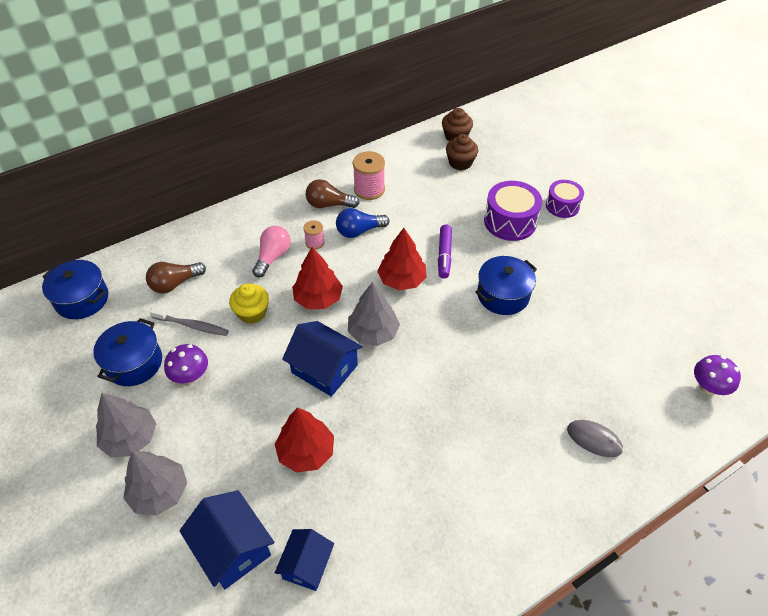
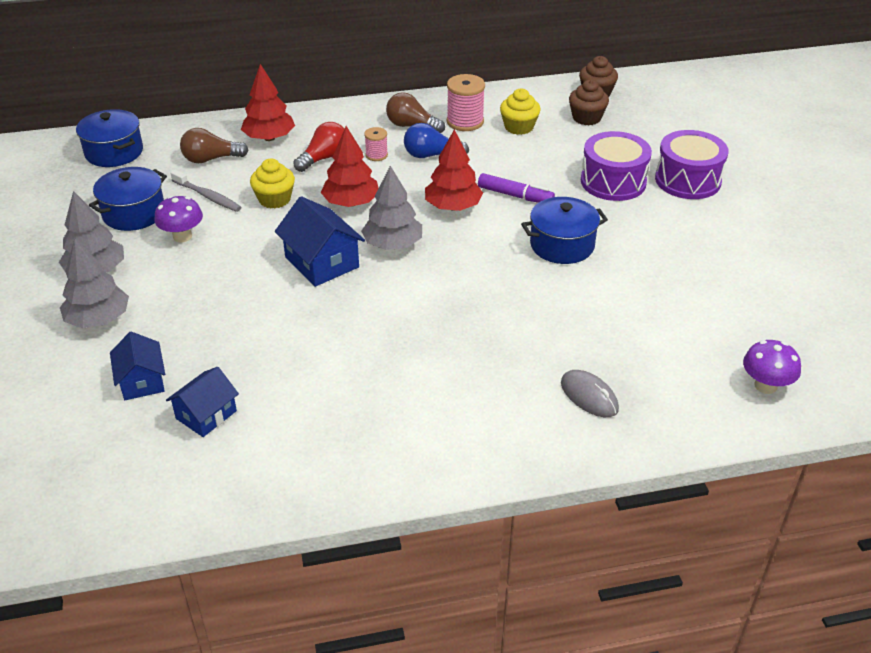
camera: 20 degrees right, 10 degrees down
(232, 548) = (142, 381): blue house -> blue house, size x0.66
(273, 257) = (324, 158): pink light bulb -> red light bulb
(306, 452) = (261, 325): red tree -> red tree (269, 138)
(413, 184) = (519, 127): none -> yellow cupcake
(444, 255) = (515, 196): purple marker -> purple marker turned 90 degrees counterclockwise
(562, 206) = (687, 180): purple drum -> purple drum, size x1.53

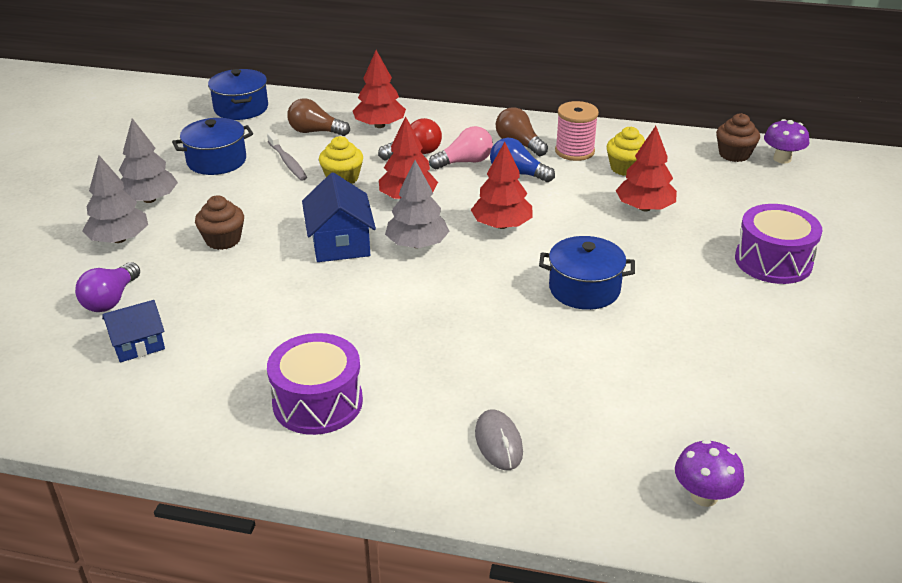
camera: 25 degrees right, 5 degrees down
(142, 381) = (111, 300): blue house -> purple light bulb
(182, 236) = (240, 190): purple mushroom -> purple mushroom (782, 159)
(376, 155) = (465, 162): pink spool -> pink light bulb
(515, 196) = (572, 230): purple marker -> none
(559, 159) = (644, 208): none -> red tree
(586, 118) = (705, 175): brown cupcake -> brown cupcake (223, 240)
(613, 182) = (687, 242): purple drum -> purple drum (318, 402)

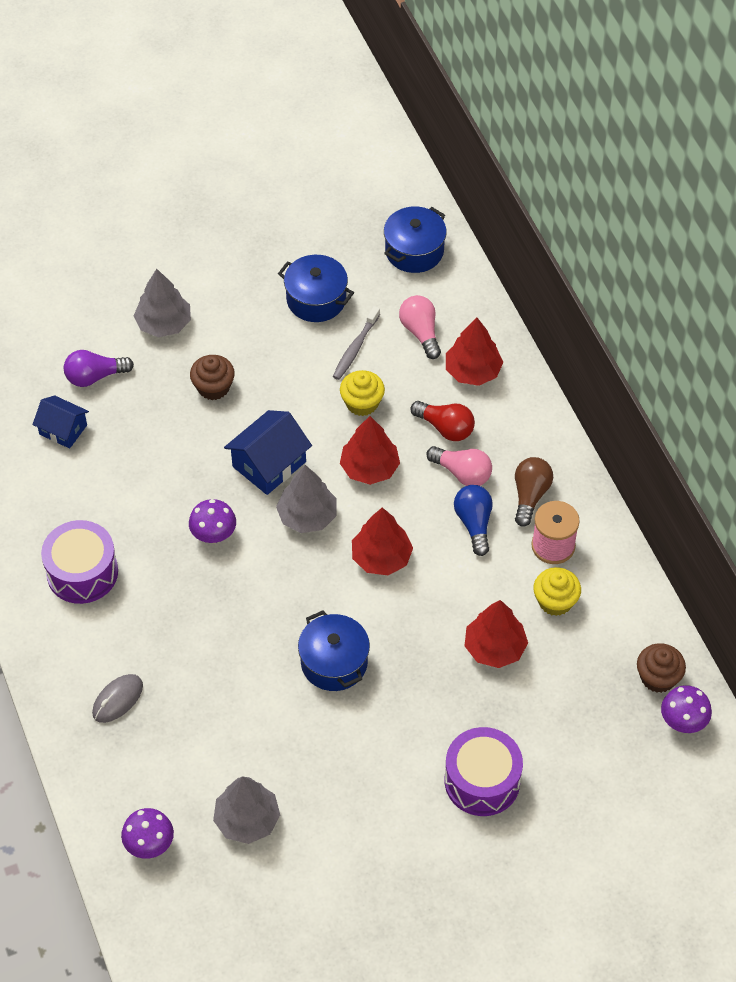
camera: 55 degrees right, 20 degrees up
(149, 199) = (227, 300): grey tree -> grey tree (247, 819)
(315, 132) = (420, 332): brown light bulb -> pink light bulb
(375, 301) = (213, 535): none -> purple mushroom

